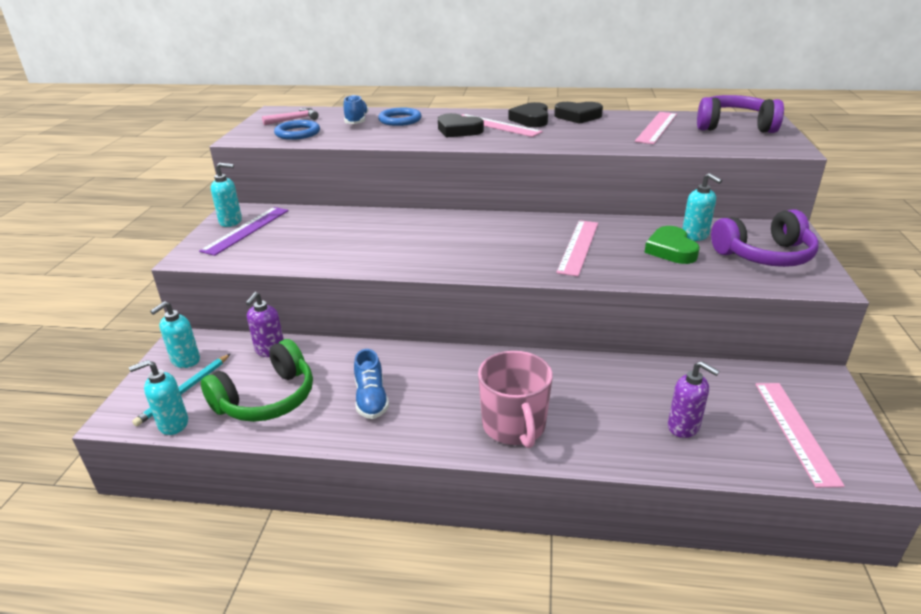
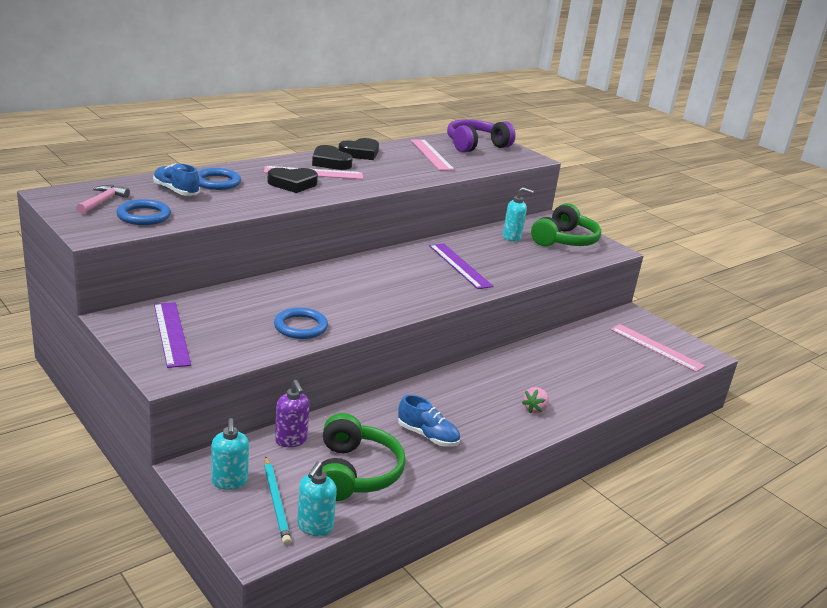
camera: 50 degrees left, 5 degrees down
(231, 222) = (136, 331): turquoise soap dispenser -> none
(336, 254) = (300, 327): none -> blue ring
(514, 426) = (535, 409): pink mug -> pink strawberry
(578, 247) = (460, 265): pink ruler -> purple ruler
(671, 250) = (514, 251): green heart -> none
(684, 427) = (611, 368): purple soap dispenser -> none
(764, 255) = (564, 240): purple headphones -> green headphones

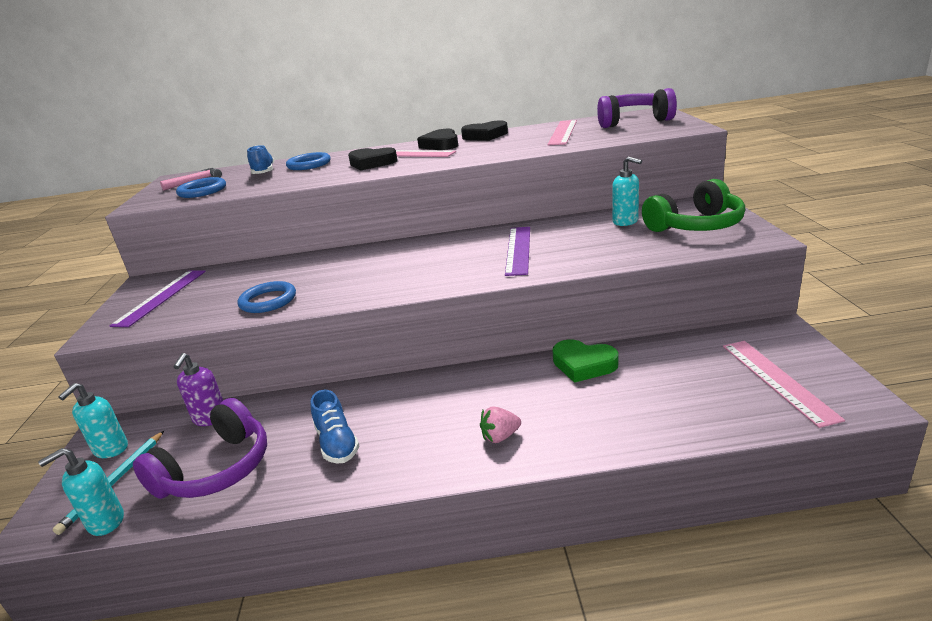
camera: 40 degrees right, 0 degrees up
(355, 473) = (216, 469): green headphones -> purple headphones
(538, 353) = (583, 365): none -> green heart

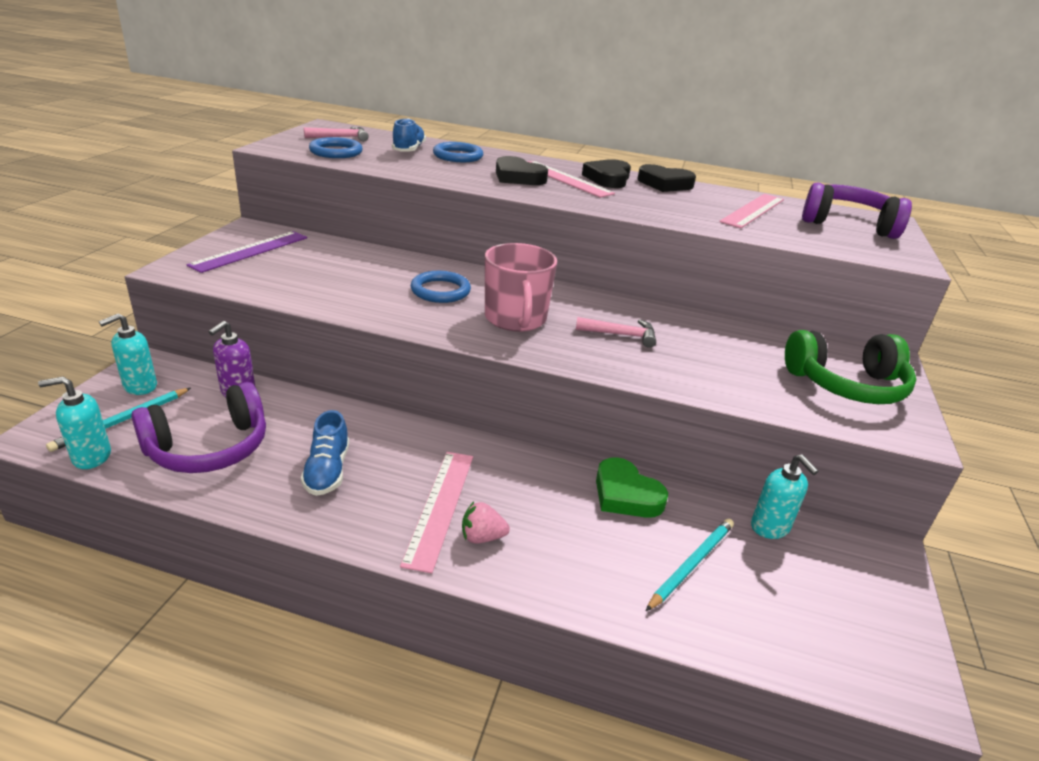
camera: 15 degrees right, 5 degrees up
(268, 301) = (336, 294): blue ring -> blue ring (440, 291)
(430, 267) = (516, 319): none -> pink mug
(518, 250) = (621, 335): purple ruler -> pink hammer
(625, 221) = (768, 346): turquoise soap dispenser -> turquoise soap dispenser (770, 527)
(664, 389) = (691, 564): none -> turquoise pencil
(777, 380) = (832, 613): pink ruler -> pink ruler (440, 507)

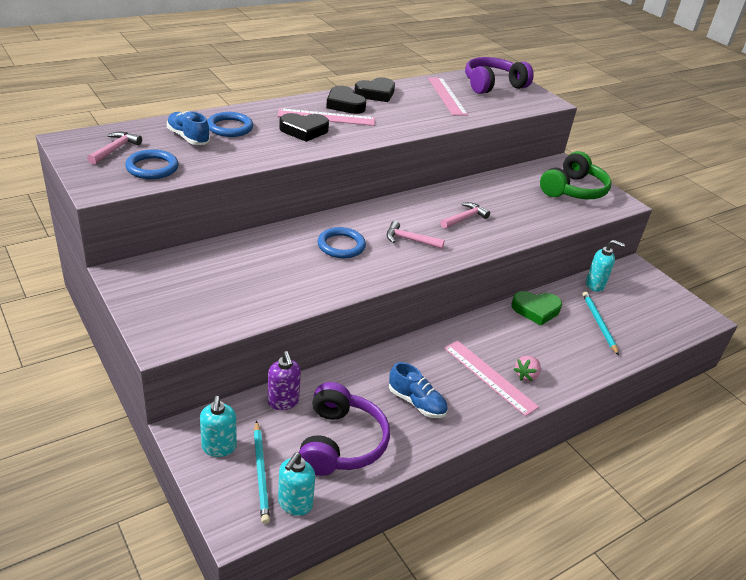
camera: 50 degrees left, 5 degrees up
(250, 251) = (172, 292): purple ruler -> none
(516, 319) = (409, 240): pink mug -> pink hammer

